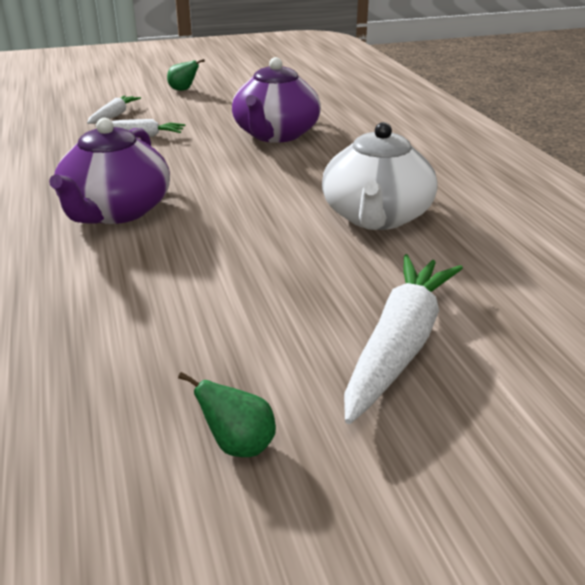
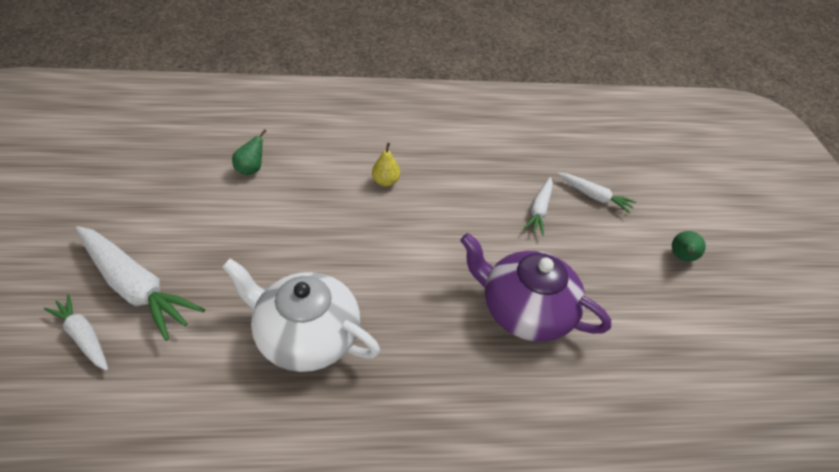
camera: 100 degrees right, 15 degrees up
(116, 211) = (385, 182): purple teapot -> yellow pear
(238, 445) = (115, 200): green pear -> green pear (251, 169)
(502, 357) = (83, 337): none -> white carrot

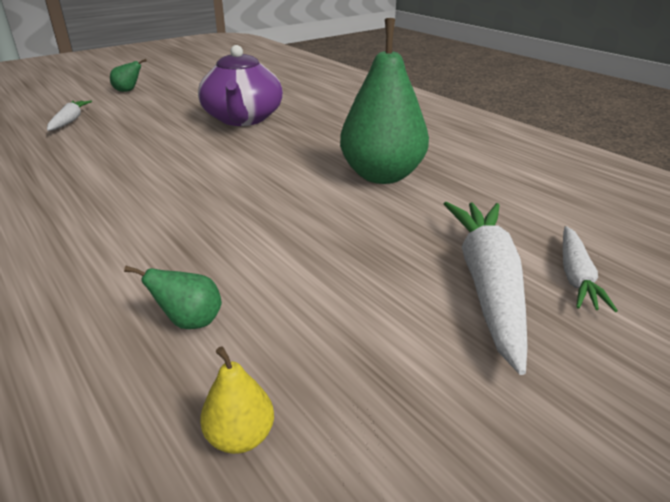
camera: 120 degrees left, 15 degrees down
(306, 335) = (382, 175): white teapot -> green pear
(385, 182) = (128, 211): yellow pear -> yellow pear (240, 437)
(539, 210) = (111, 135): white carrot -> none

